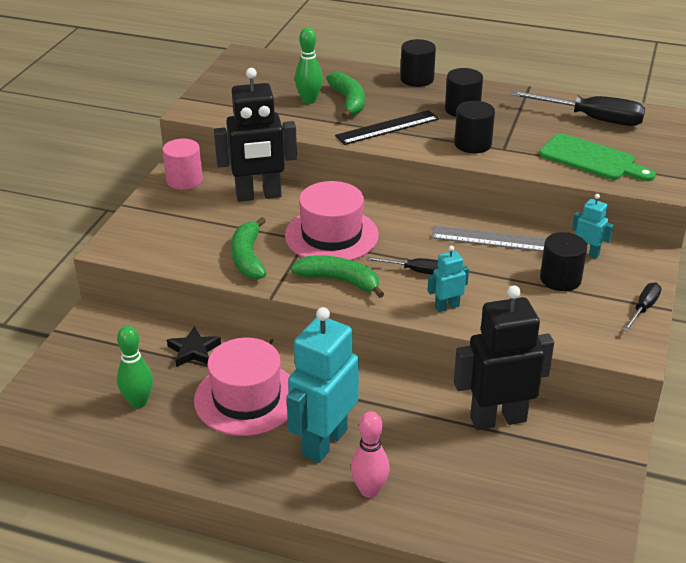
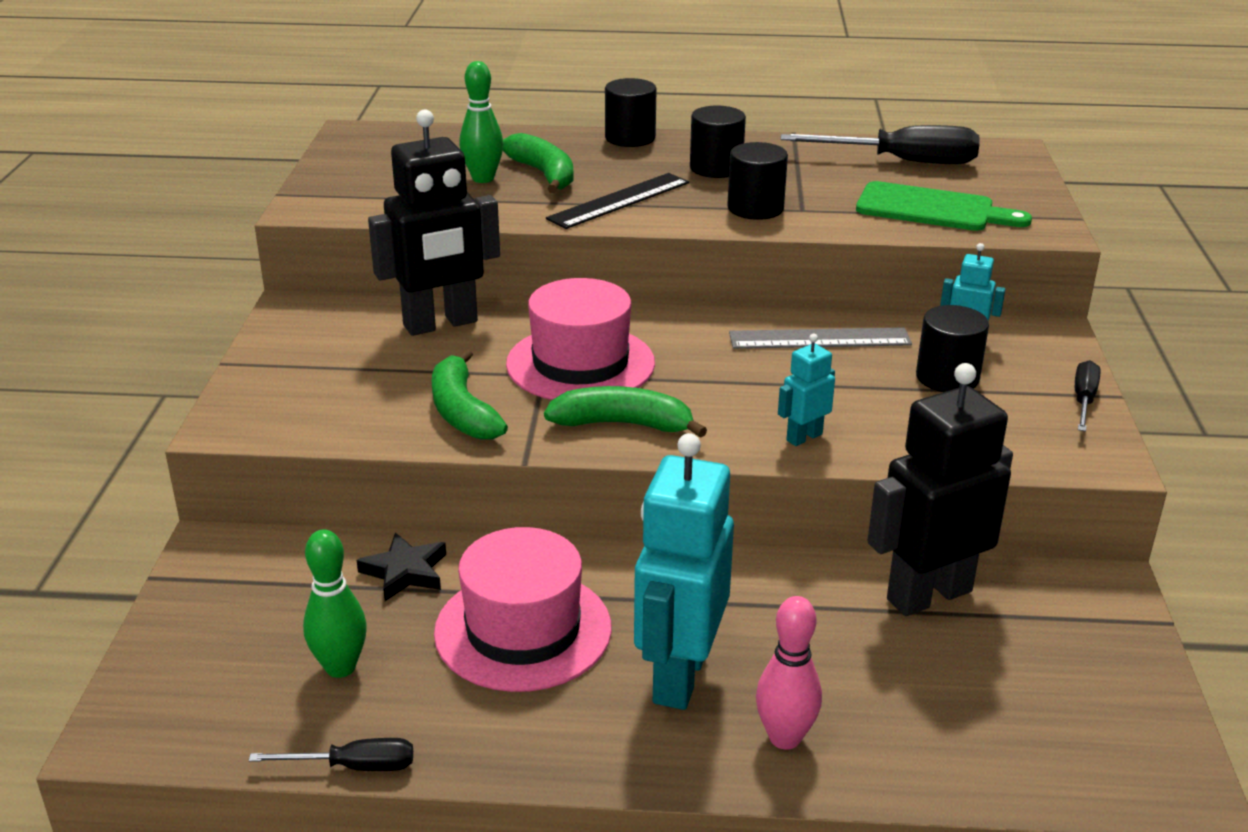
camera: 15 degrees left, 5 degrees down
(184, 180) = (311, 317): pink cylinder -> none
(415, 271) = (731, 395): black screwdriver -> black screwdriver (354, 767)

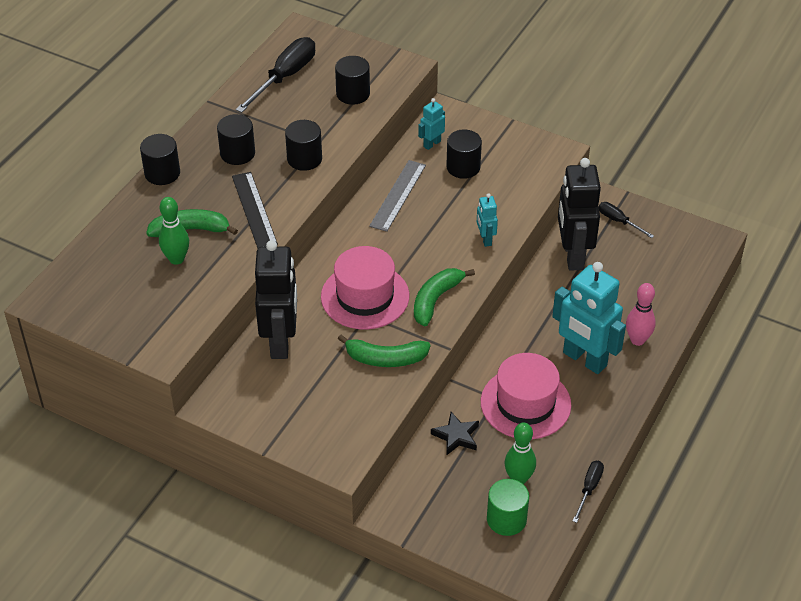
camera: 65 degrees left, 15 degrees up
(240, 676) = (506, 519): none -> green cylinder
(932, 209) = (353, 94): green cutting board -> black cylinder
(1083, 400) = (509, 133): black screwdriver -> black screwdriver (618, 221)

